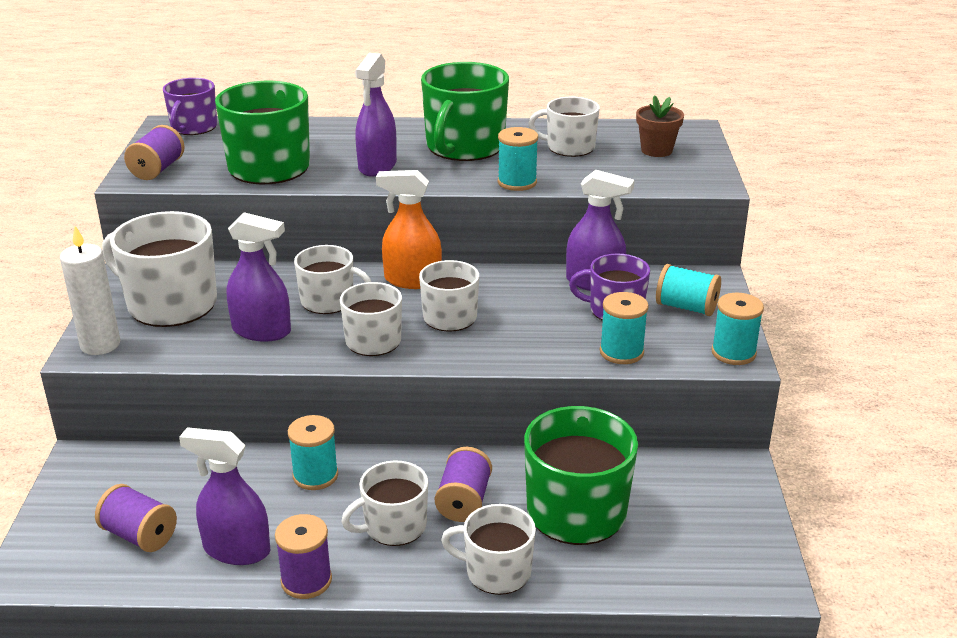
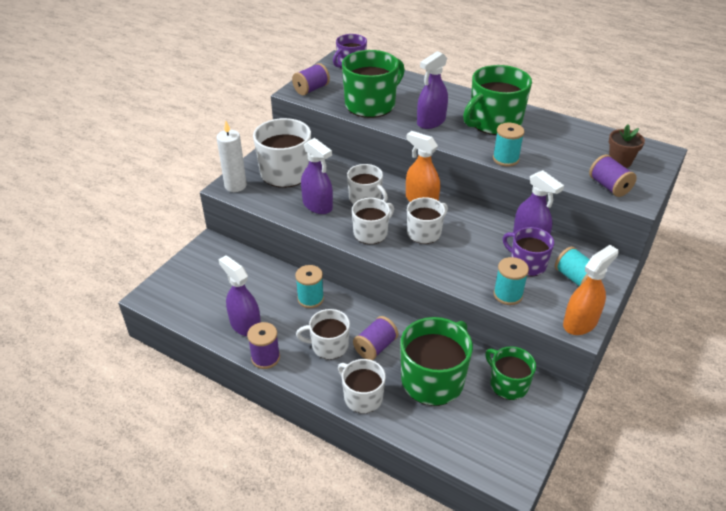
camera: 30 degrees right, 10 degrees up
(139, 535) = (208, 297): purple spool -> purple spool (609, 186)
(569, 147) = (561, 142): white mug -> none
(675, 476) = (508, 384): none -> green mug
(733, 353) = (580, 323): turquoise spool -> orange spray bottle

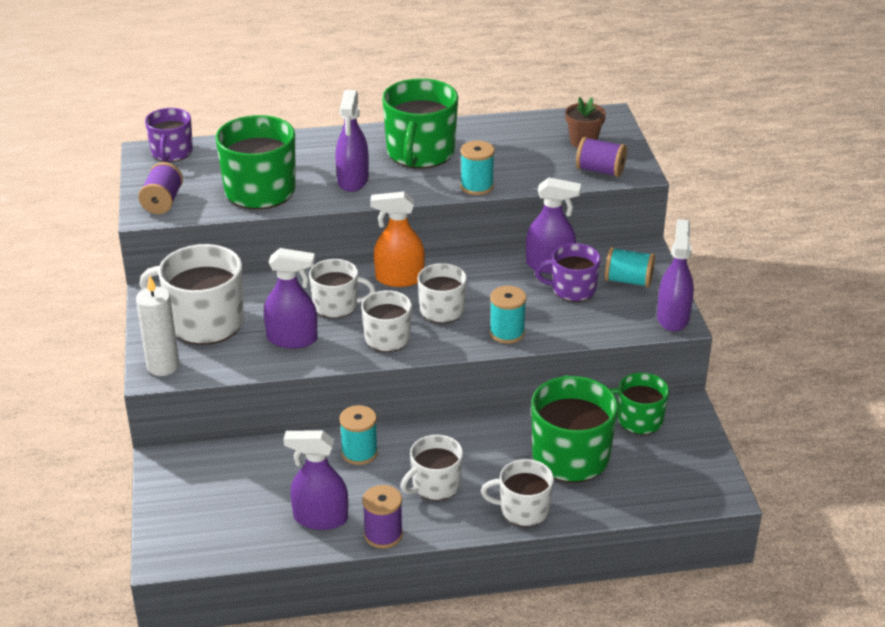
camera: 40 degrees left, 5 degrees down
(375, 347) = (482, 459): purple spool -> none
(508, 295) = (586, 326): turquoise spool -> turquoise spool (507, 333)
(580, 323) = (673, 318): orange spray bottle -> purple spray bottle

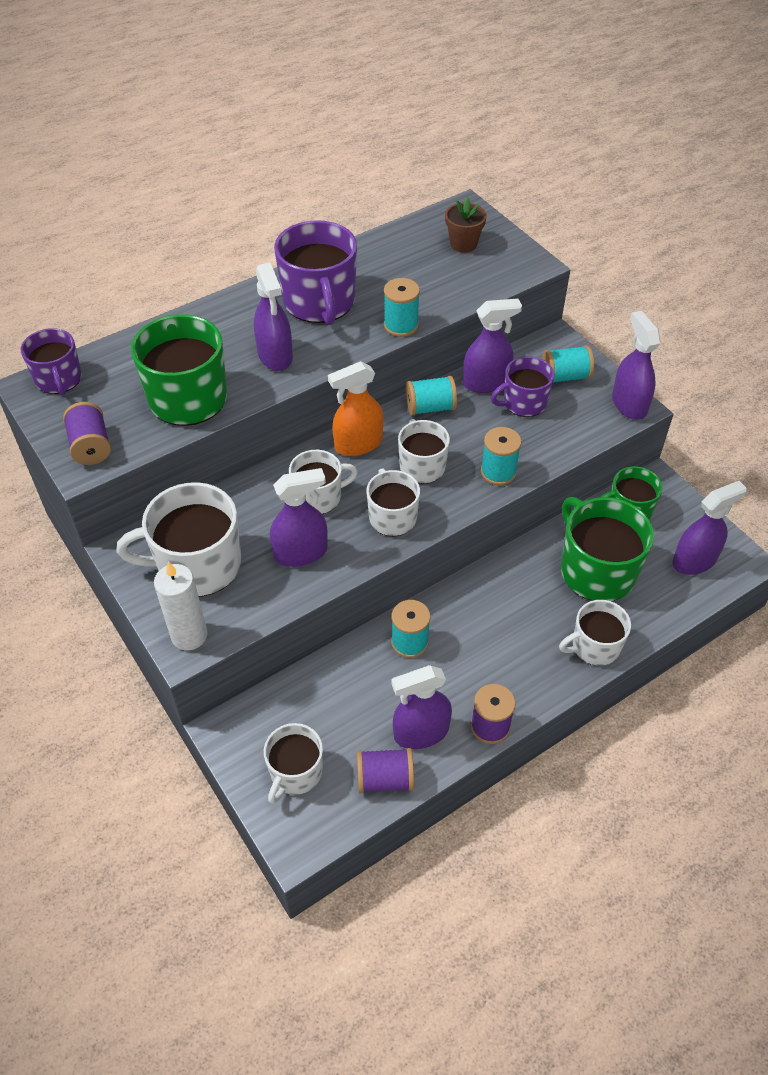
camera: 25 degrees left, 15 degrees up
(420, 153) = (319, 302): green mug -> purple mug
(435, 485) = (501, 651): white mug -> white mug (295, 772)
(484, 270) = (430, 407): none -> turquoise spool
(600, 170) = (501, 272): purple spool -> purple spool (385, 779)
(673, 477) = (694, 561): none -> purple spray bottle

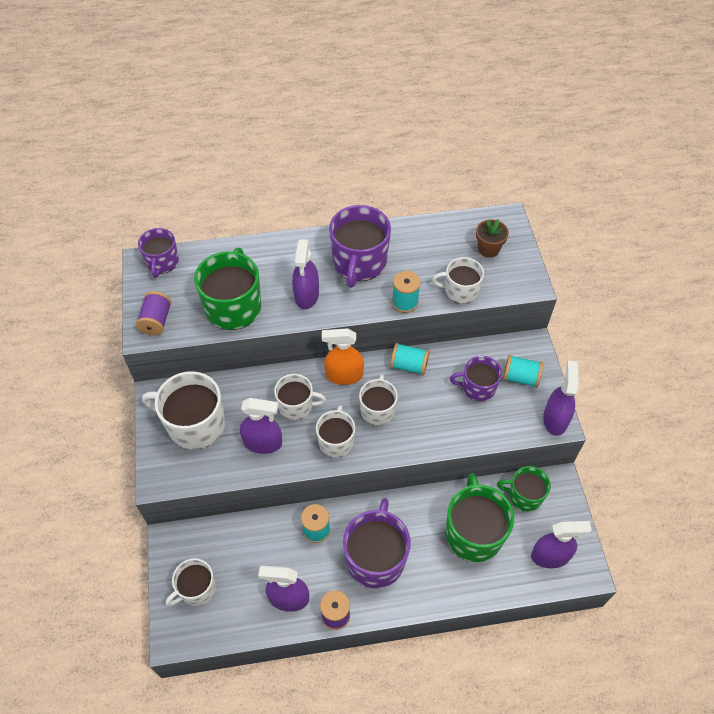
camera: 25 degrees right, 5 degrees up
(189, 635) = (164, 473): white candle -> none
(385, 779) = (249, 620): purple spool -> none
(486, 382) = (460, 360): purple spray bottle -> none
(498, 472) = (428, 436): turquoise spool -> none
(500, 643) = (376, 558): none -> purple mug
(594, 646) = (439, 590): white mug -> white mug (460, 291)

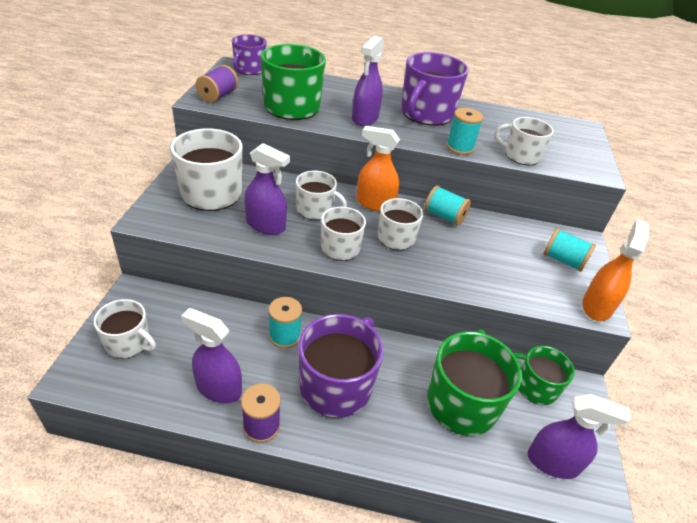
camera: 15 degrees right, 15 degrees down
(197, 589) = (128, 343): white mug -> white mug turned 135 degrees counterclockwise
(477, 387) = (512, 253): purple mug -> none
(488, 249) = (559, 139): brown flower pot -> none
(555, 419) = (596, 306): purple spray bottle -> orange spray bottle

